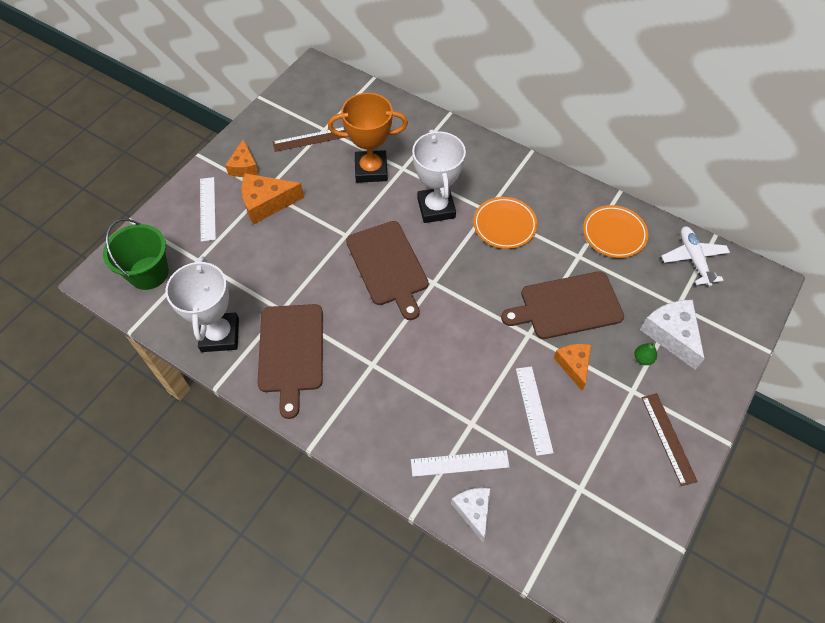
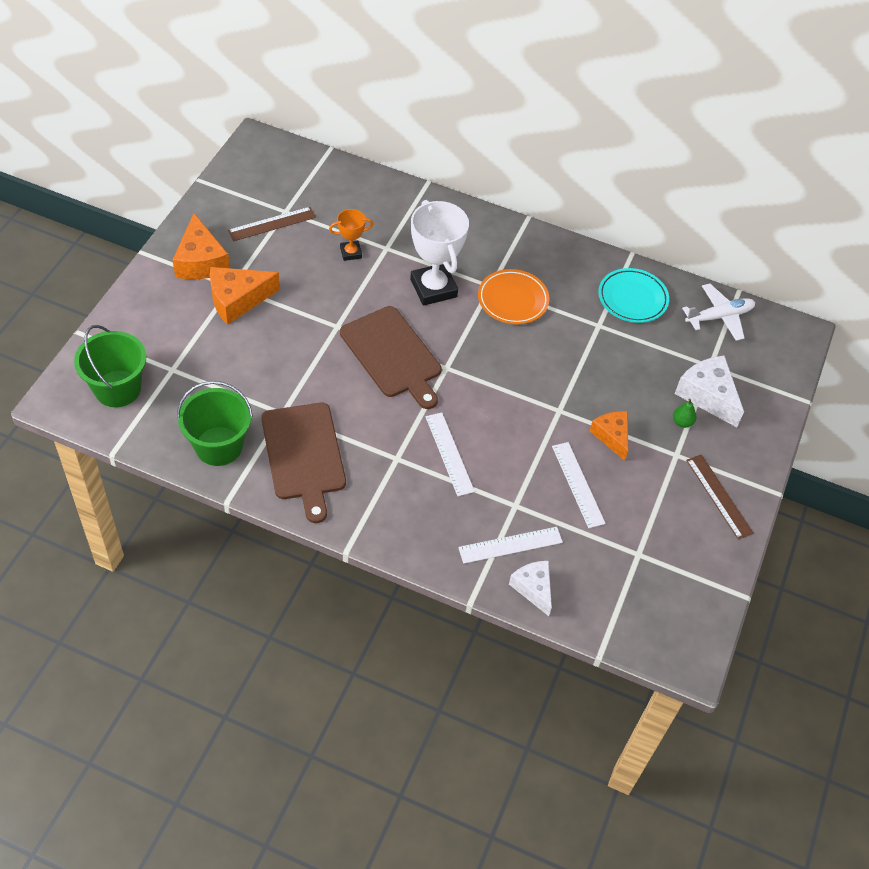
camera: 15 degrees left, 5 degrees down
(208, 208) = (169, 311): white ruler -> white ruler (449, 453)
(220, 335) = (219, 446): white trophy -> green bucket
(244, 166) = (200, 261): orange cheese -> orange cheese, size x1.51
(371, 170) = (351, 253): orange trophy -> orange trophy, size x0.52
(567, 306) = (594, 377): brown cutting board -> none
(614, 234) = (632, 298): orange plate -> turquoise plate
(693, 259) = (719, 317): white plane -> white plane turned 90 degrees clockwise

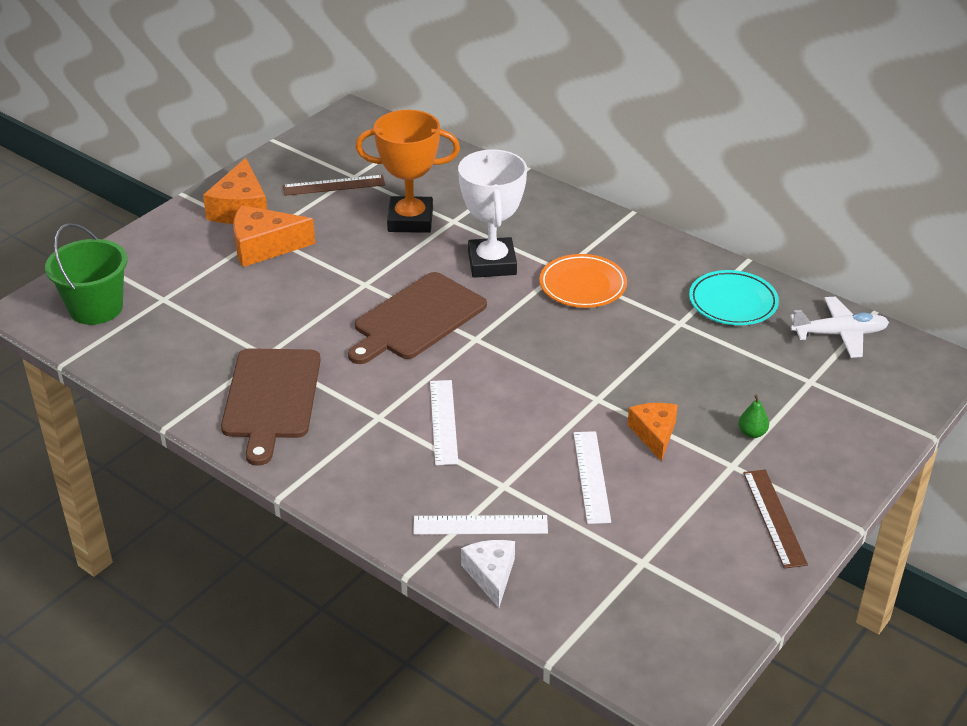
camera: 20 degrees right, 15 degrees down
(219, 446) = (179, 375): green bucket -> none
(351, 253) = (410, 220): orange trophy -> orange trophy, size x1.94
(392, 355) = (416, 319): brown cutting board -> brown cutting board turned 60 degrees clockwise
(707, 395) = (796, 411): white cheese -> none

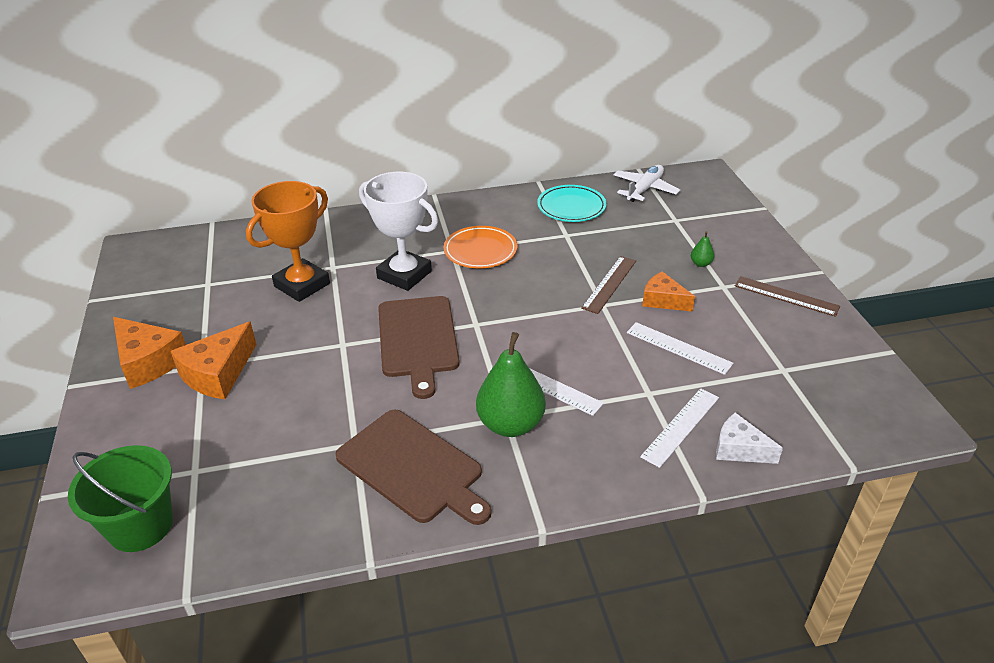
camera: 50 degrees left, 0 degrees up
(334, 185) = (202, 299): brown ruler -> brown ruler (609, 284)
(373, 424) = (510, 424): none -> green pear

